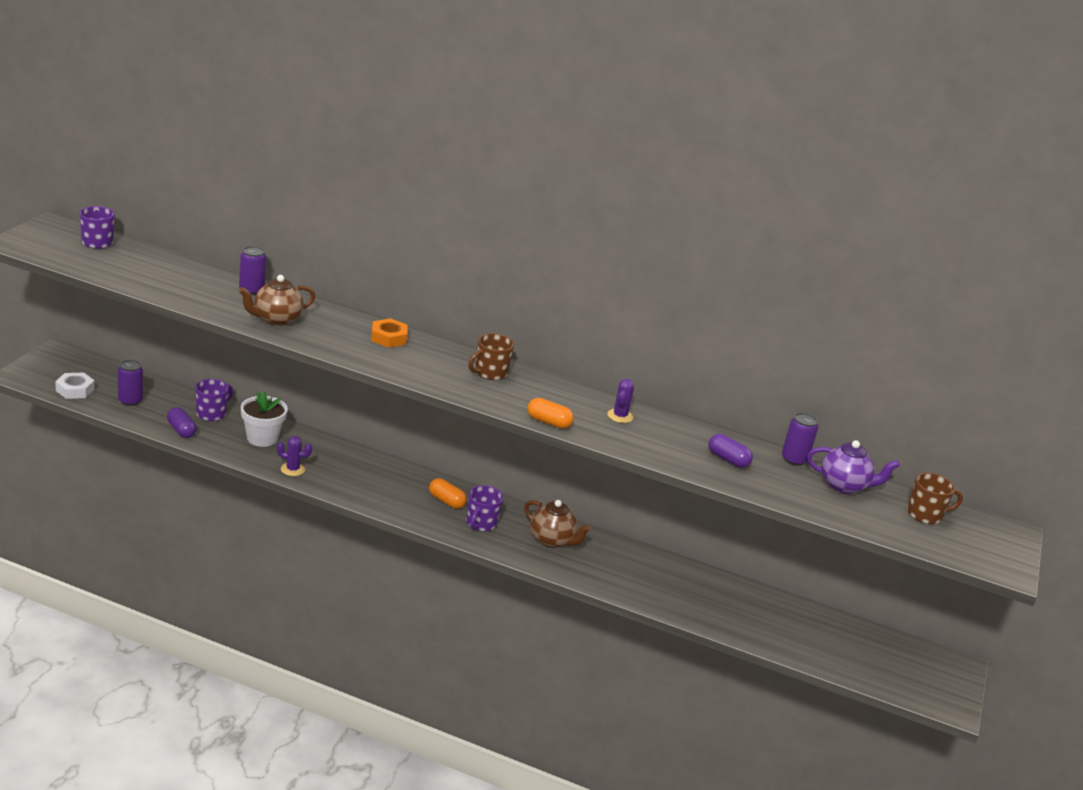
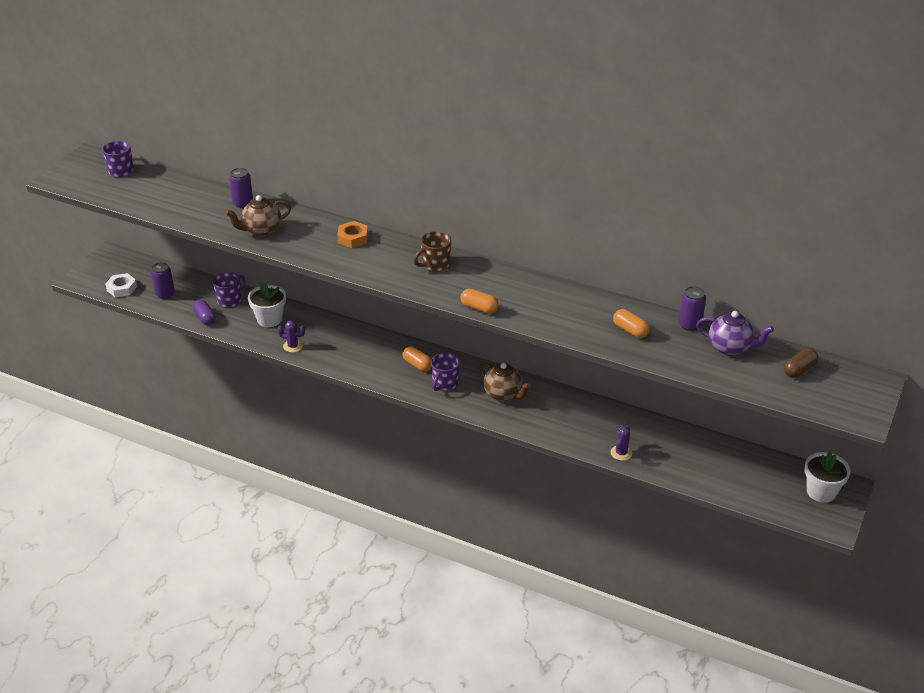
camera: 10 degrees right, 10 degrees up
(620, 416) = (541, 296): purple cactus -> purple cactus (621, 453)
(728, 459) = (630, 330): purple capsule -> orange capsule
(925, 515) = (799, 370): brown mug -> brown capsule
(931, 669) = (821, 492): none -> white flower pot

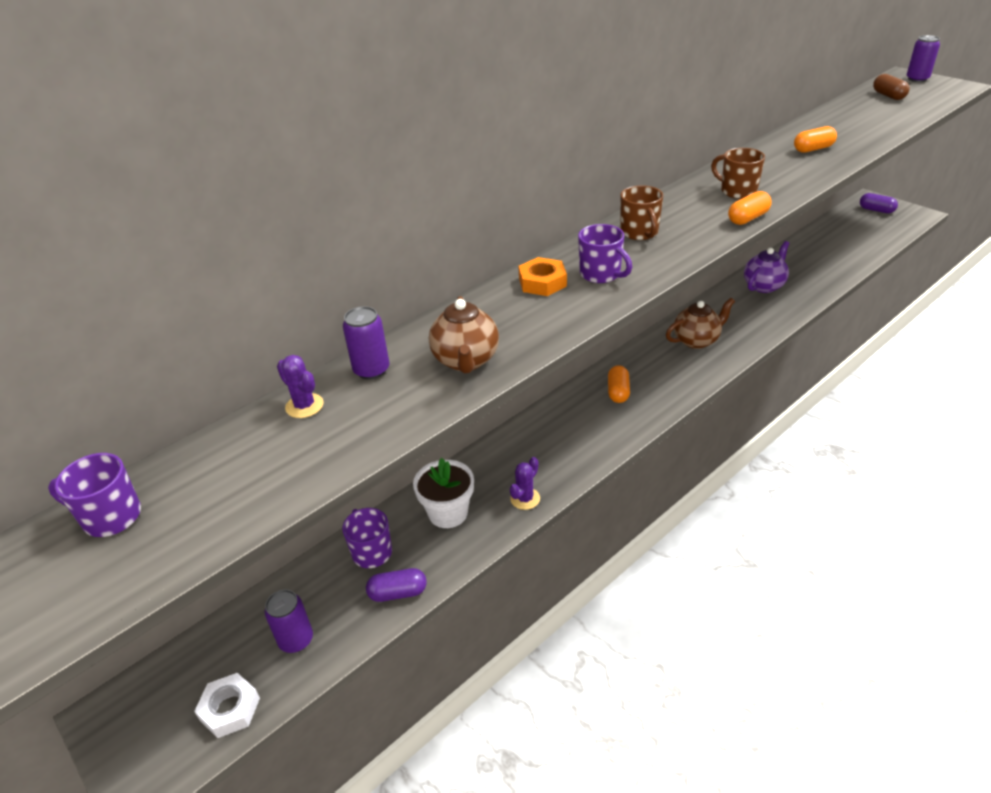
camera: 65 degrees left, 0 degrees up
(417, 365) = (618, 392): orange capsule -> orange capsule turned 60 degrees counterclockwise
(444, 383) = (662, 378): purple mug -> purple mug (601, 274)
(524, 299) = (737, 191): none -> brown mug
(621, 453) = (811, 290): purple cactus -> purple cactus (304, 406)
(689, 325) = (809, 124): purple can -> purple can (917, 79)
(730, 347) = (850, 114): purple teapot -> purple teapot (764, 286)
(821, 492) = (876, 210): white flower pot -> purple capsule

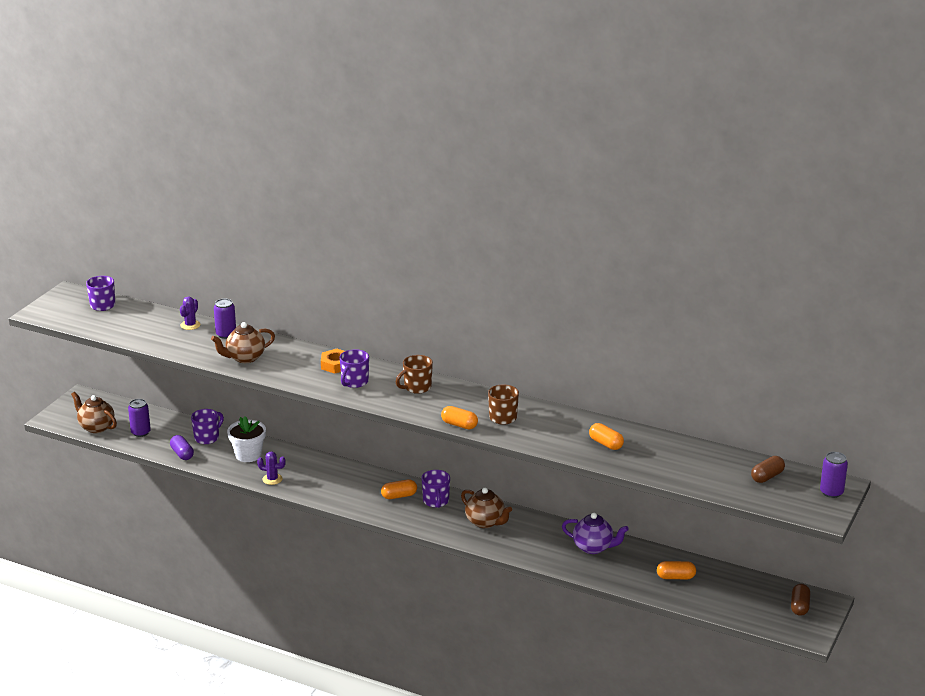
camera: 65 degrees right, 10 degrees down
(230, 709) = (96, 427): white nut -> brown teapot
(641, 366) = (436, 501): none -> purple mug
(824, 254) = (675, 577): none -> orange capsule
(876, 210) = (799, 606): purple capsule -> brown capsule

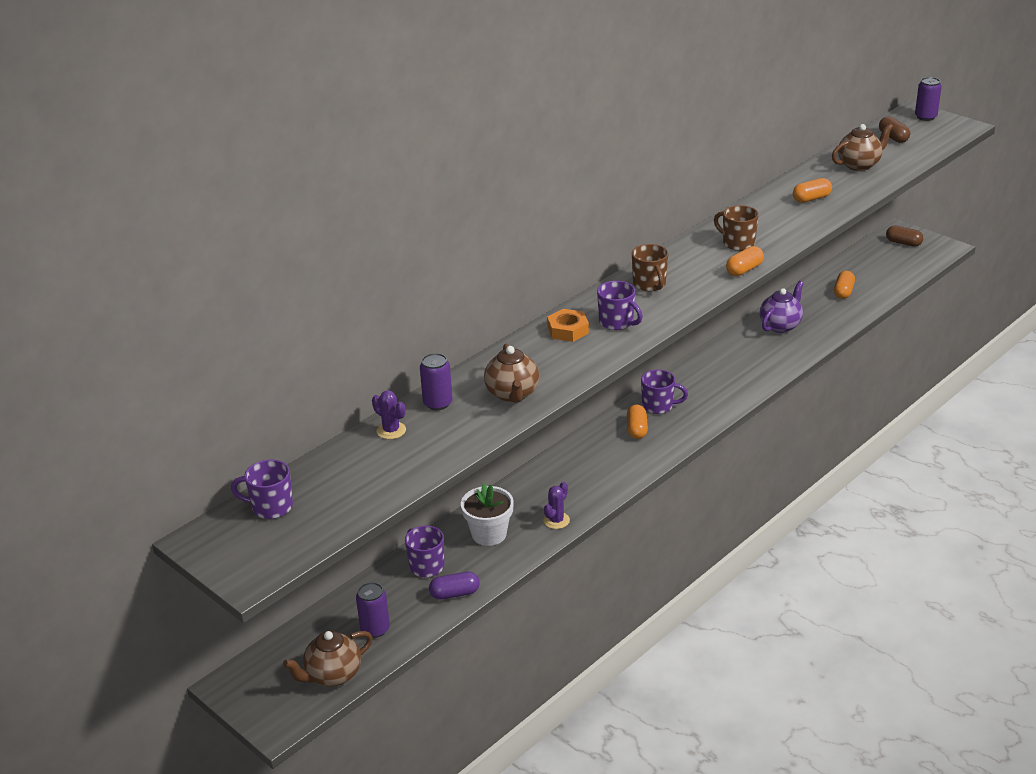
camera: 70 degrees left, 5 degrees up
(485, 522) = (712, 380): brown teapot -> brown teapot (859, 165)

